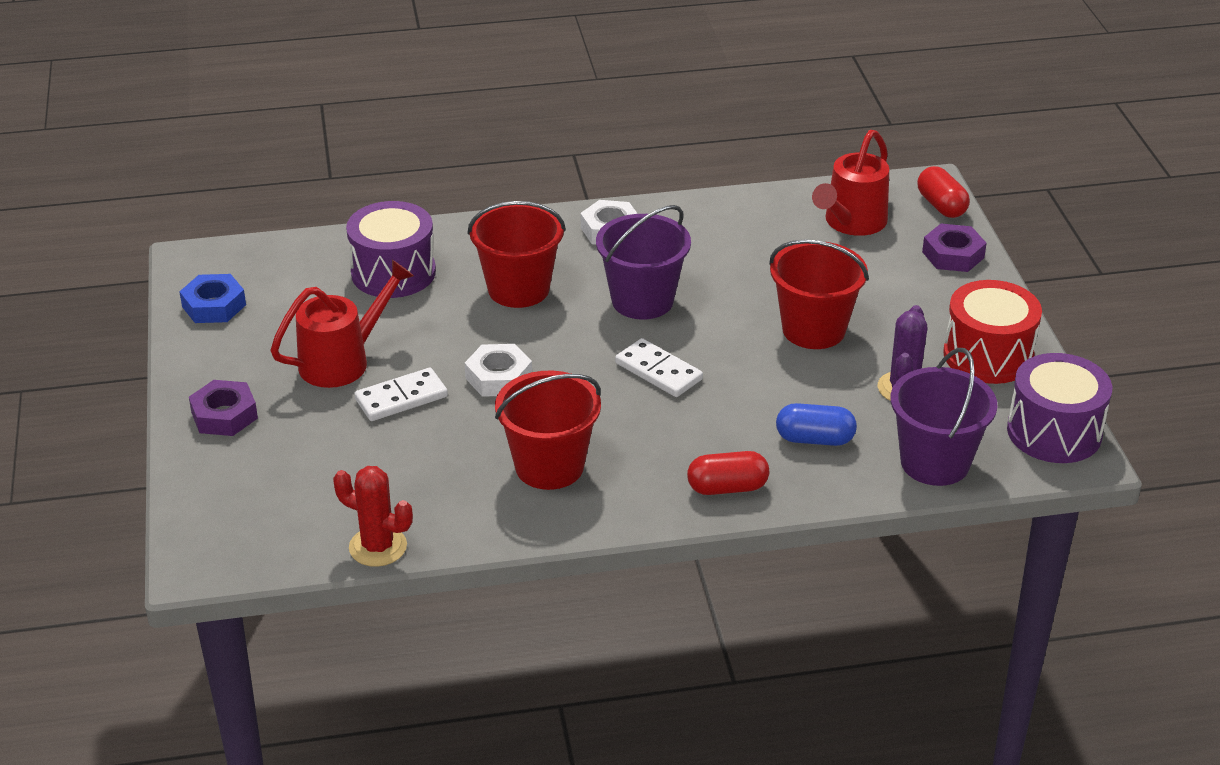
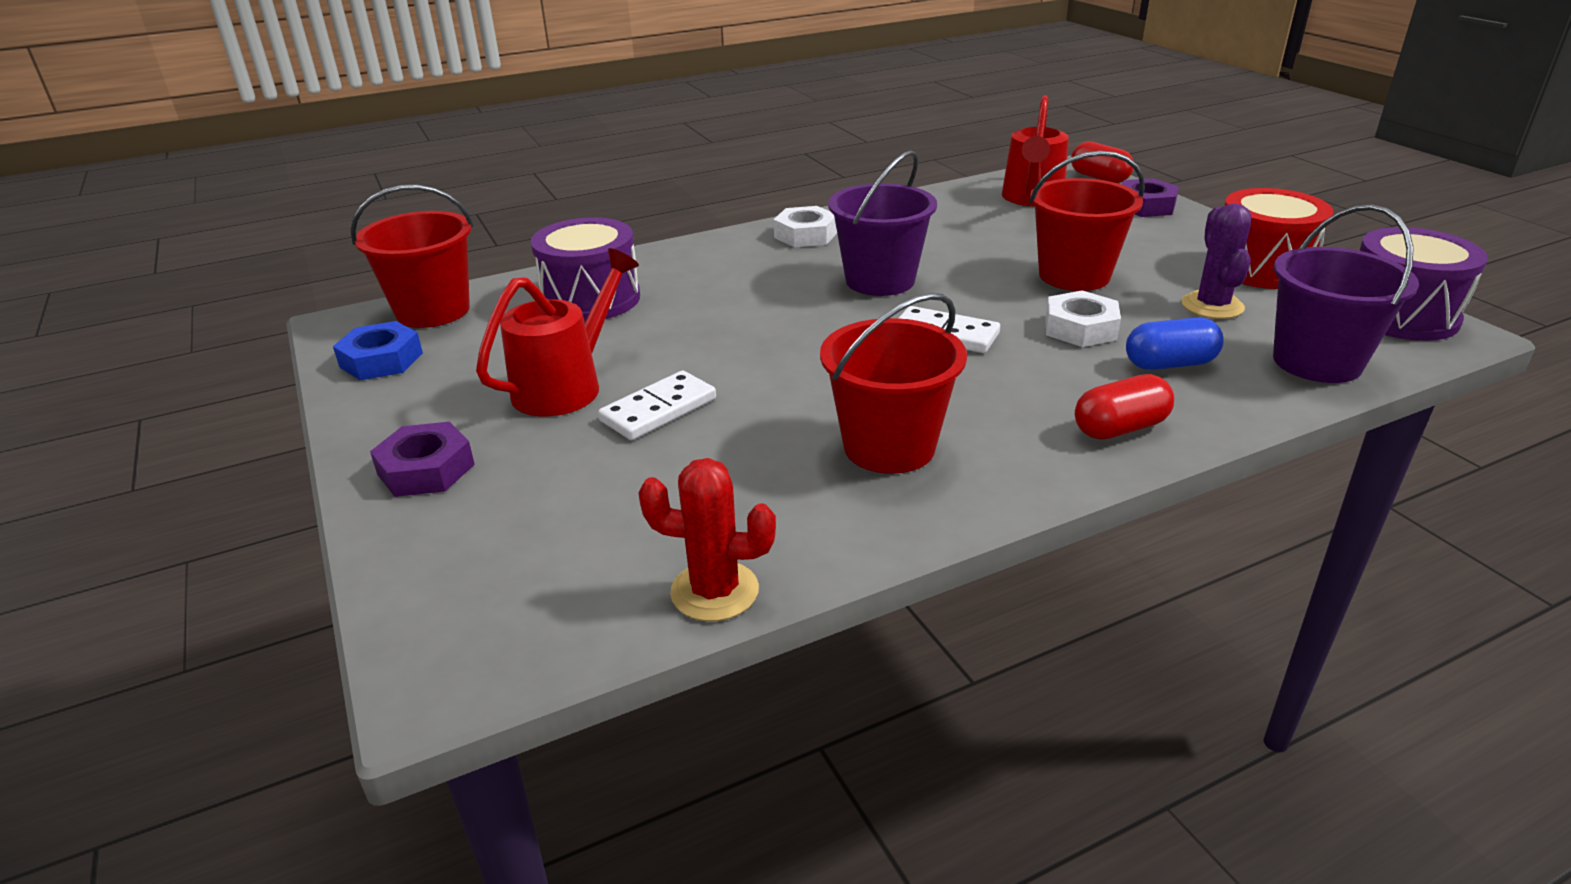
camera: 15 degrees left, 5 degrees down
(498, 377) = (767, 370): white nut -> white nut (1080, 328)
(518, 289) = (740, 291): red bucket -> red bucket (433, 311)

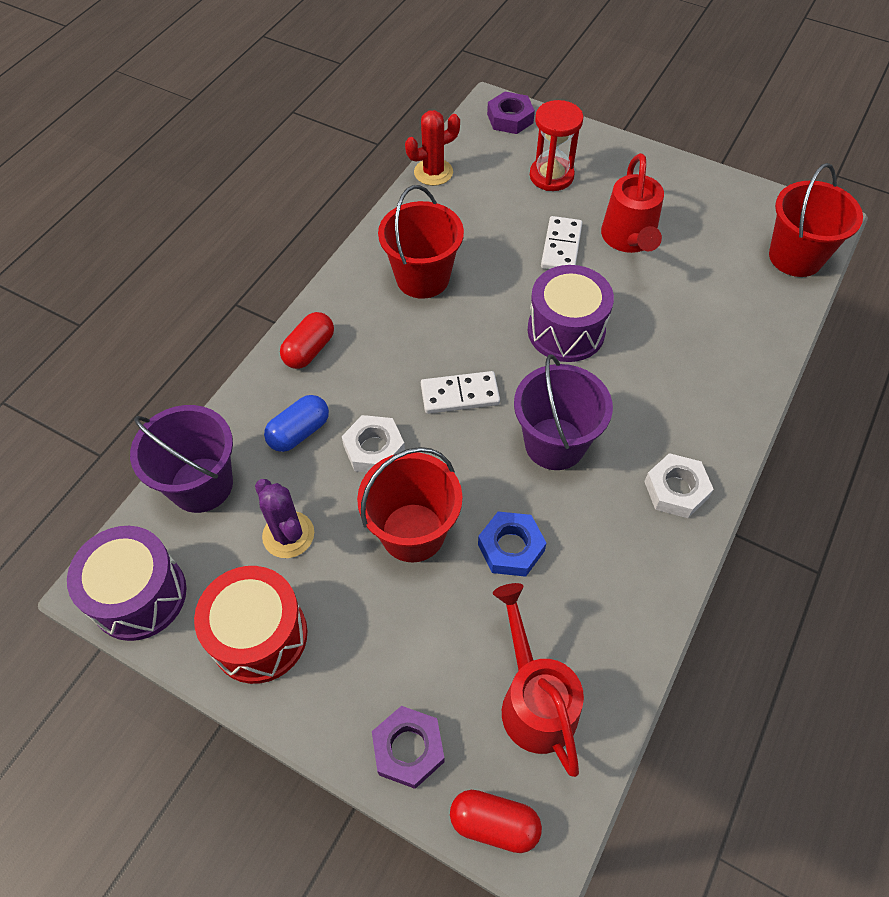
camera: 145 degrees right, 25 degrees up
(381, 360) = (752, 209): blue nut -> blue nut (511, 547)
(426, 469) = (619, 165): purple nut -> purple nut (510, 118)
(538, 497) = (551, 176): none -> red hourglass
(591, 299) = (721, 317): purple drum -> purple drum (566, 330)

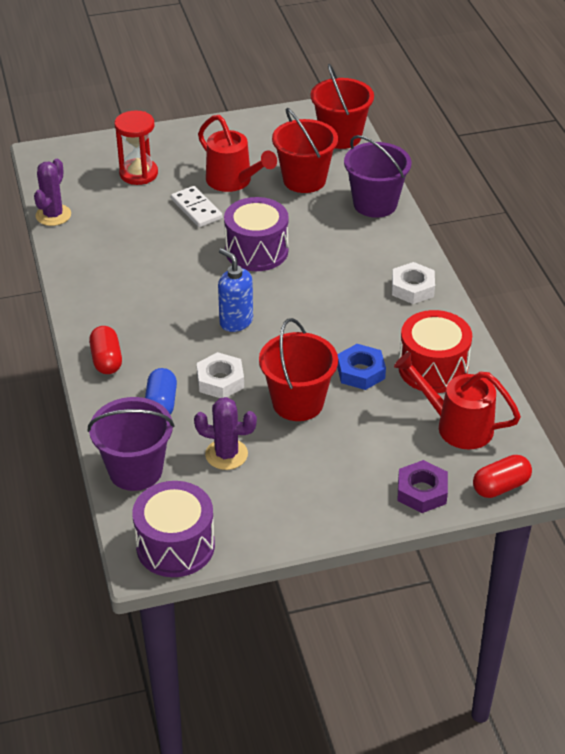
camera: 45 degrees left, 15 degrees down
(259, 635) = (275, 508): red drum -> red drum (433, 368)
(422, 278) = (128, 277): red bucket -> red bucket (304, 180)
(433, 172) = (53, 215): red cactus -> purple cactus
(460, 395) = (236, 321): white domino -> blue soap dispenser
(510, 118) = (65, 155): purple nut -> none
(555, 444) = (322, 309): purple bucket -> purple bucket (375, 204)

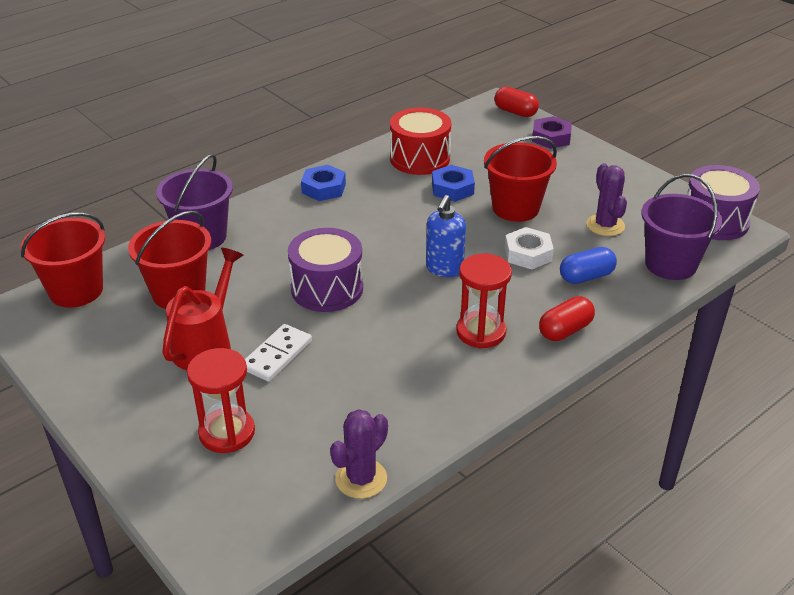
camera: 115 degrees left, 5 degrees down
(53, 215) = (361, 479): purple cactus -> purple cactus turned 45 degrees counterclockwise
(142, 313) = (481, 332): none -> red hourglass
(412, 288) = (323, 188): white nut -> blue nut
(456, 425) = (473, 137): red watering can -> none

